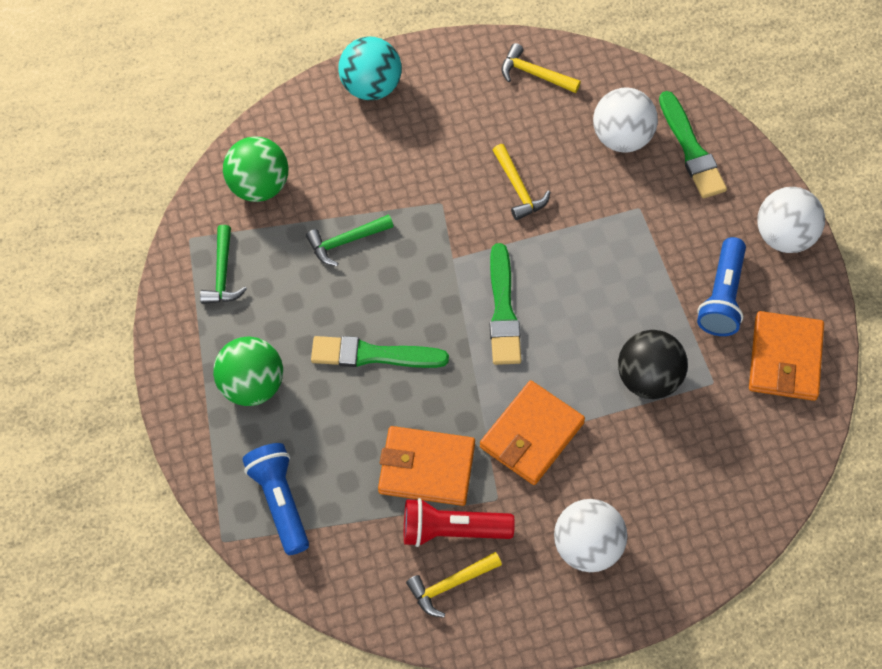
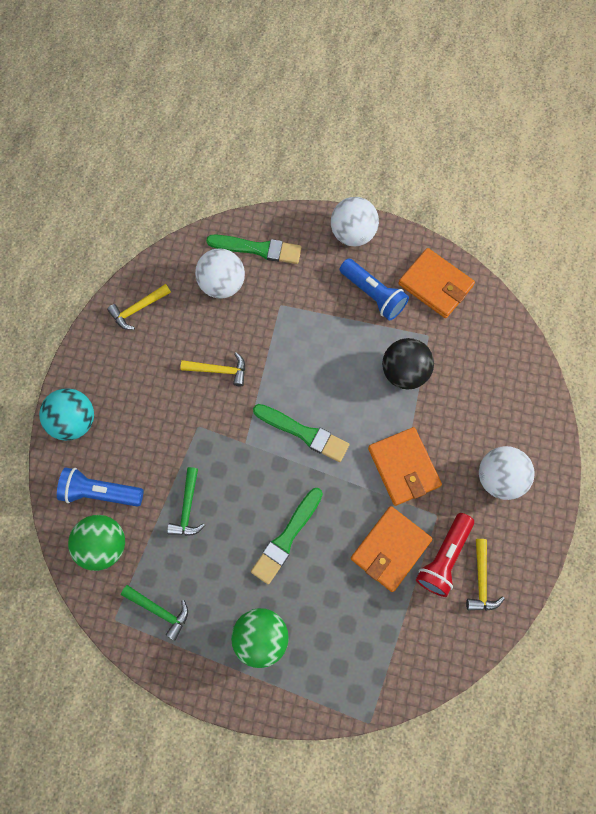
camera: 60 degrees left, 10 degrees up
(280, 502) = (361, 665): blue flashlight -> blue flashlight (100, 492)

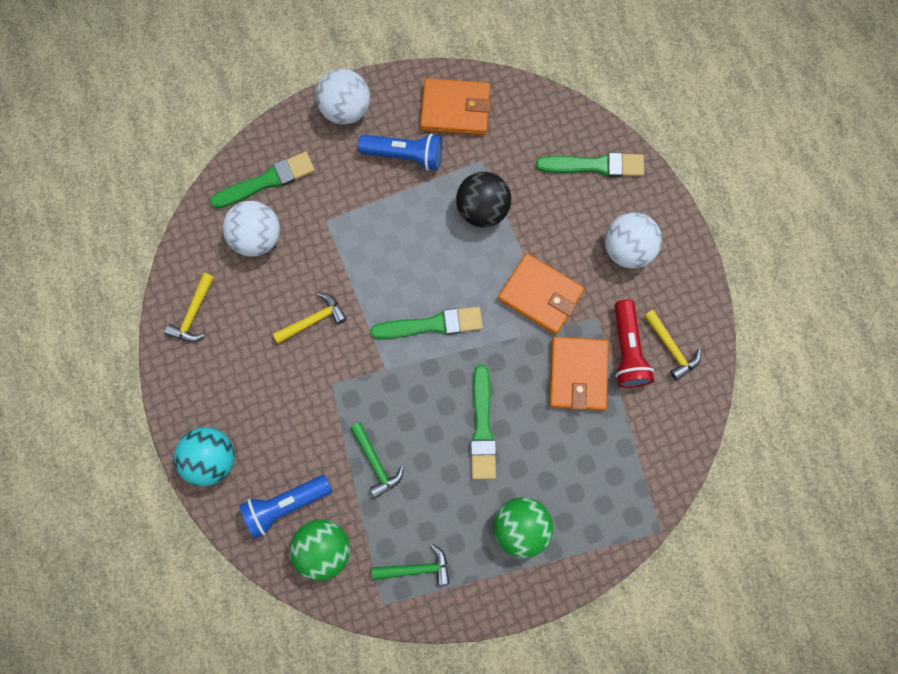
camera: 35 degrees left, 5 degrees up
(516, 396) = (594, 165): none -> green brush

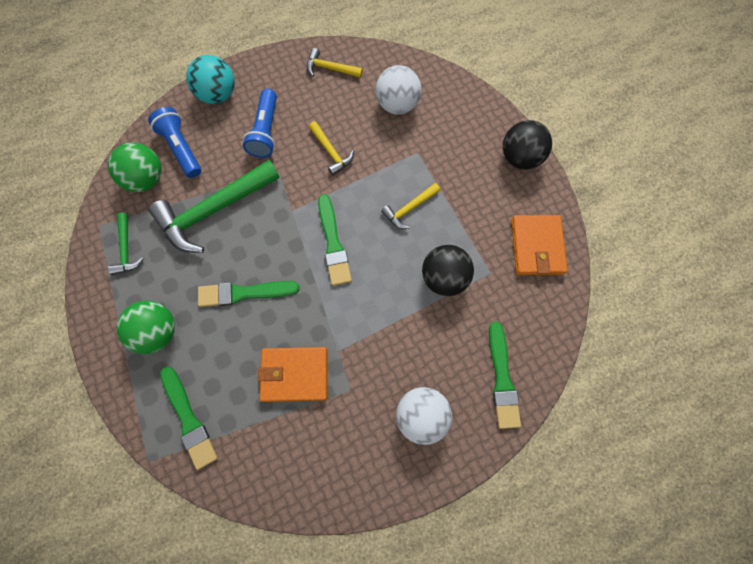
camera: 85 degrees right, 5 degrees down
(266, 181) = (446, 105): green brush -> green brush (188, 419)
(346, 109) = (520, 157): white ball -> black ball
(375, 462) = (213, 210): green hammer -> green hammer, size x2.06
(405, 155) = (485, 208): blue flashlight -> blue flashlight (265, 131)
(540, 295) = (367, 335): orange wallet -> none
(627, 350) = (320, 421): red flashlight -> none
(671, 348) = (325, 465): yellow hammer -> yellow hammer (409, 208)

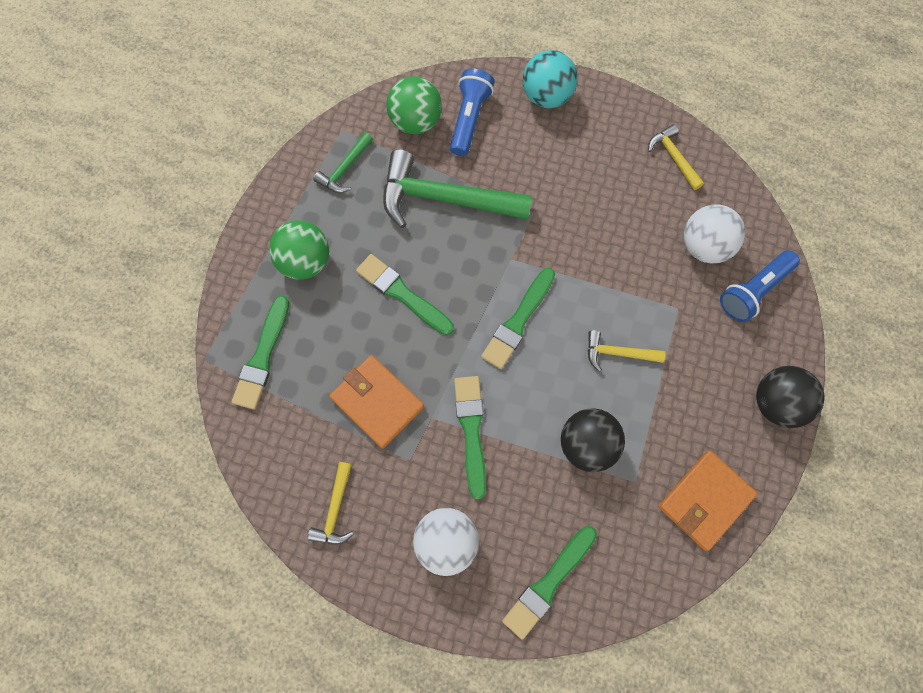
camera: 45 degrees right, 0 degrees up
(265, 131) = (556, 166): blue flashlight -> blue flashlight (753, 291)
(331, 152) = (597, 236): yellow hammer -> yellow hammer (335, 510)
(370, 335) = (471, 431): none -> green brush

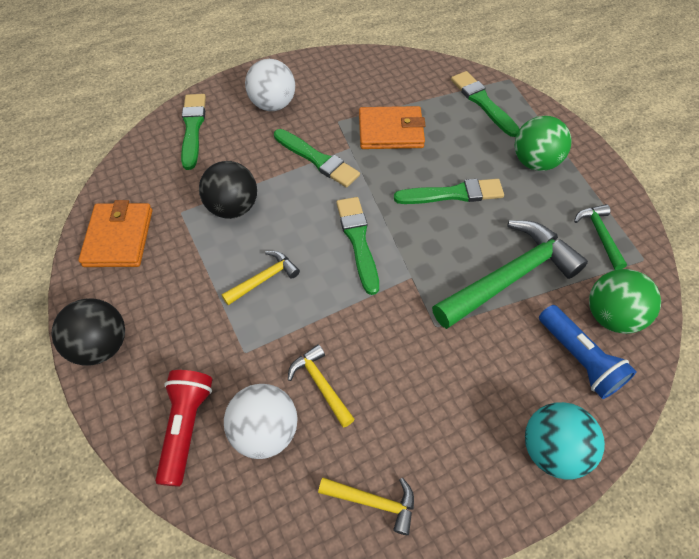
camera: 135 degrees right, 15 degrees down
(335, 510) = (350, 76): yellow hammer -> yellow hammer (321, 384)
(753, 291) = (186, 427): blue flashlight -> red flashlight

